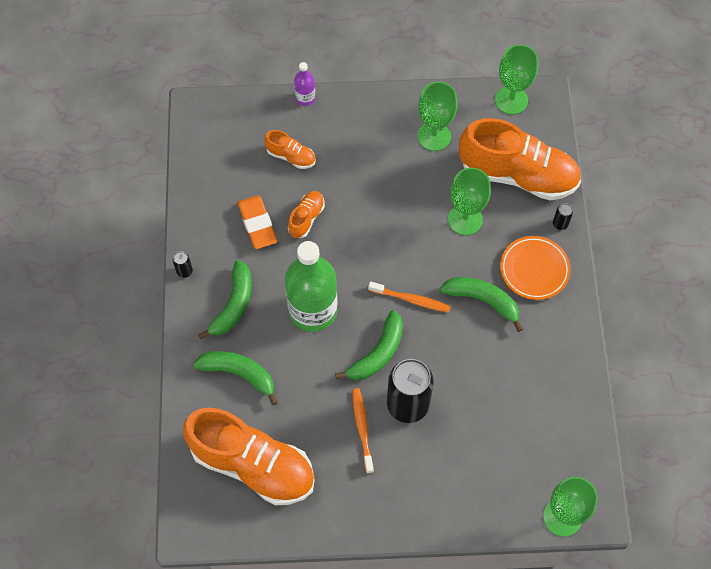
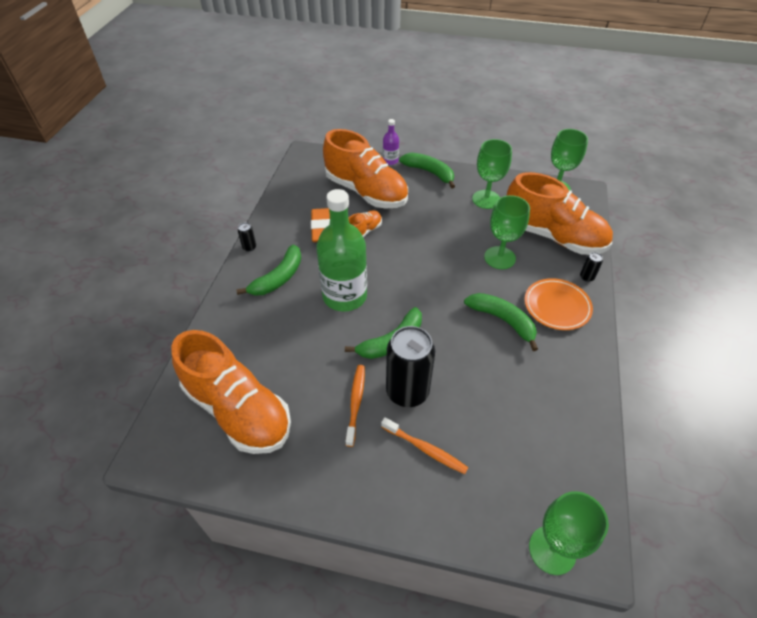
camera: 15 degrees right, 15 degrees down
(239, 374) = (260, 330): green banana -> green banana (429, 172)
(291, 156) = (366, 192): orange shoe -> orange shoe, size x2.24
(411, 300) = (435, 306): orange toothbrush -> orange toothbrush (425, 449)

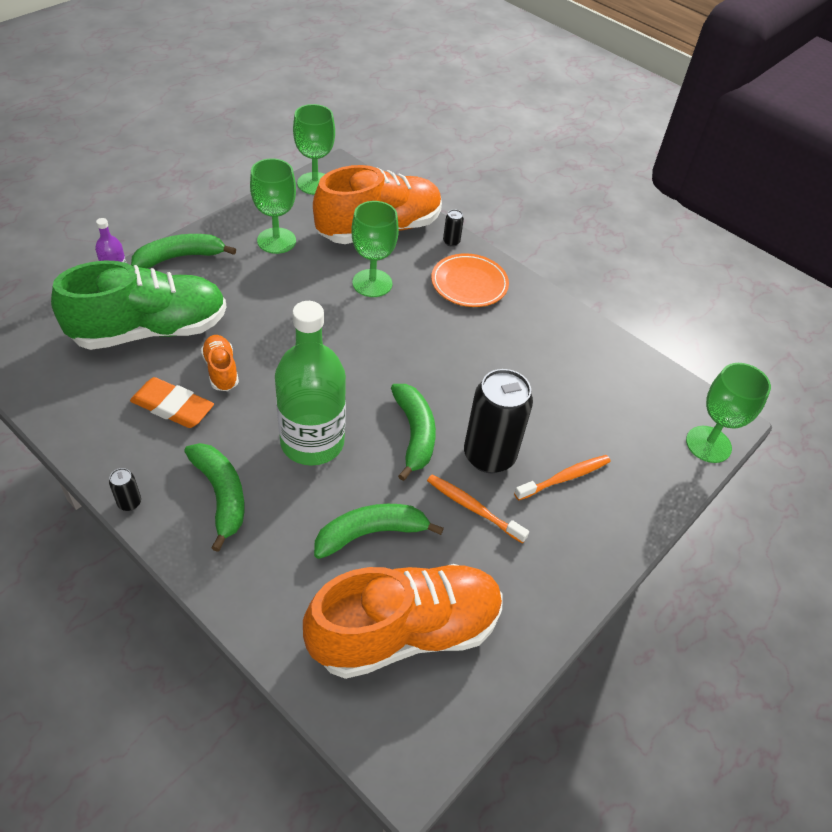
camera: 65 degrees left, 0 degrees up
(366, 192) = (150, 330): orange shoe -> green shoe
(502, 320) = (456, 331): green banana -> green banana (371, 533)

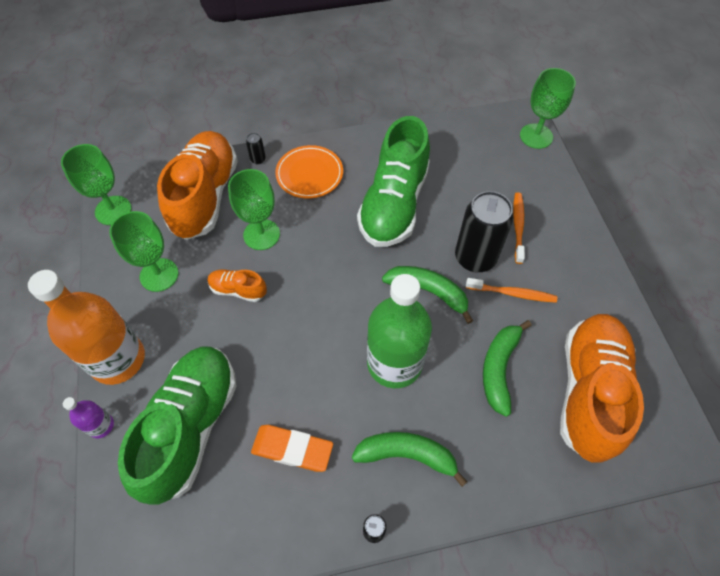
camera: 50 degrees left, 10 degrees up
(173, 407) = (292, 449): orange eraser -> orange eraser turned 45 degrees clockwise
(180, 257) = (118, 359): green banana -> orange bottle
(221, 370) = (277, 392): orange shoe -> orange shoe (238, 290)
(473, 508) = (512, 293): orange toothbrush -> orange toothbrush turned 150 degrees counterclockwise
(494, 361) = (394, 204): none -> green shoe

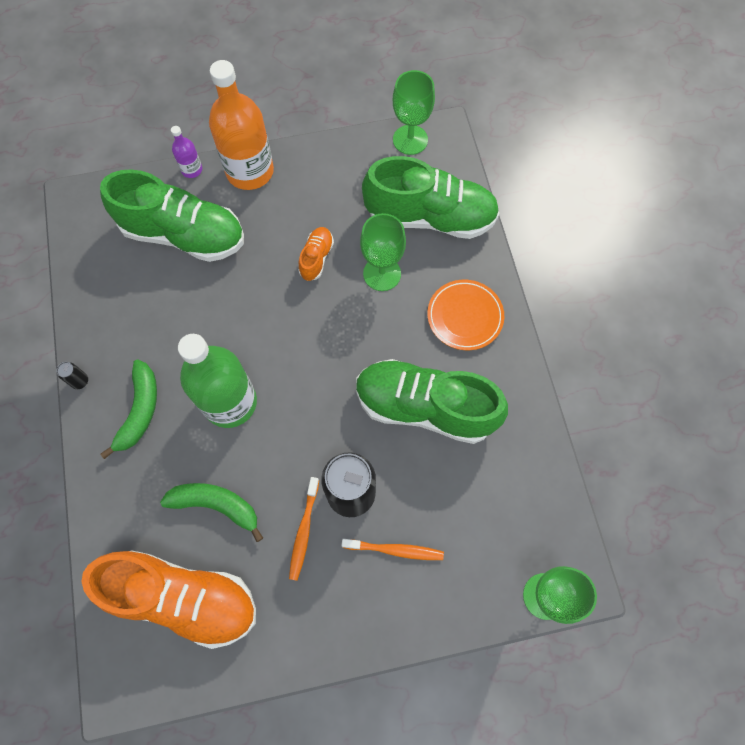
camera: 90 degrees right, 10 degrees up
(159, 275) = (335, 189): green goblet -> none
(205, 196) = (430, 217): orange shoe -> green shoe
(258, 159) = (483, 262): black can -> none
(292, 449) = (156, 315): orange eraser -> none
(428, 291) = (309, 439): green banana -> none

